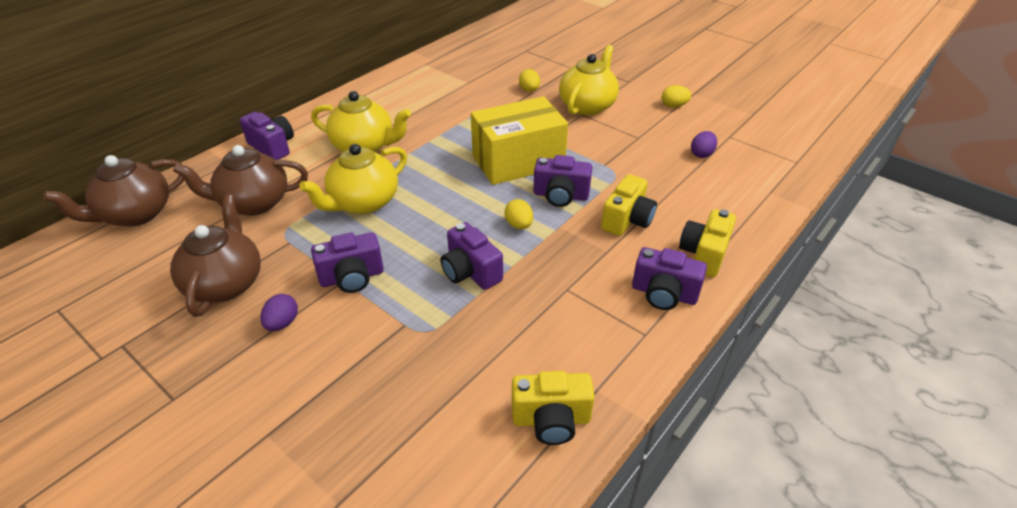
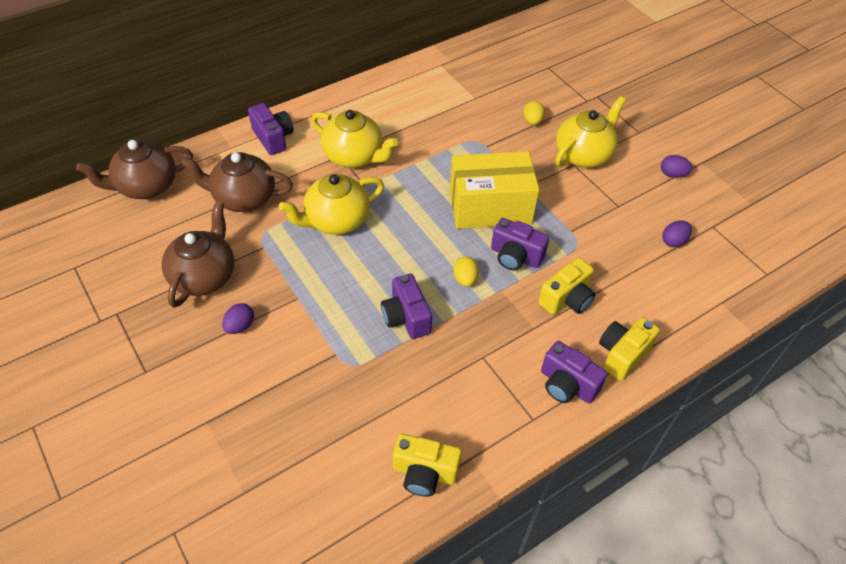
camera: 15 degrees right, 10 degrees up
(352, 277) = (306, 297): purple camera -> none
(674, 106) = (672, 174): yellow egg -> purple egg

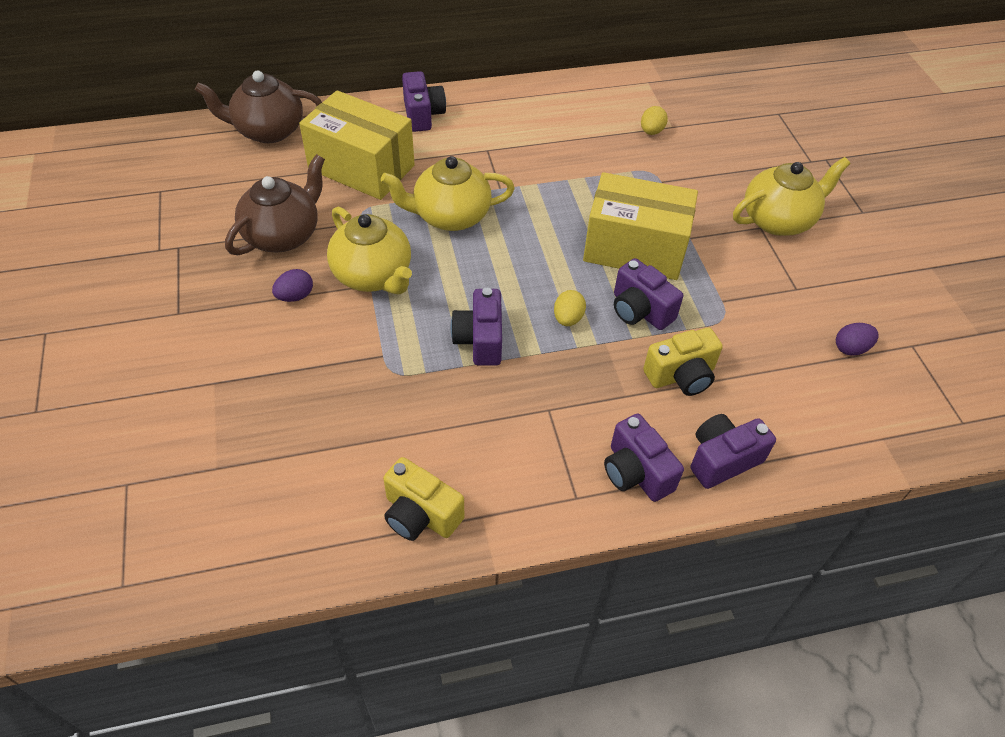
camera: 20 degrees right, 0 degrees up
(243, 198) = (361, 167): brown teapot -> yellow box
(354, 156) = (503, 155): yellow teapot -> yellow teapot (373, 275)
(532, 121) = (731, 168): yellow egg -> yellow egg (651, 131)
(622, 354) = (722, 459): yellow camera -> purple camera
(672, 174) = (885, 271): purple egg -> none

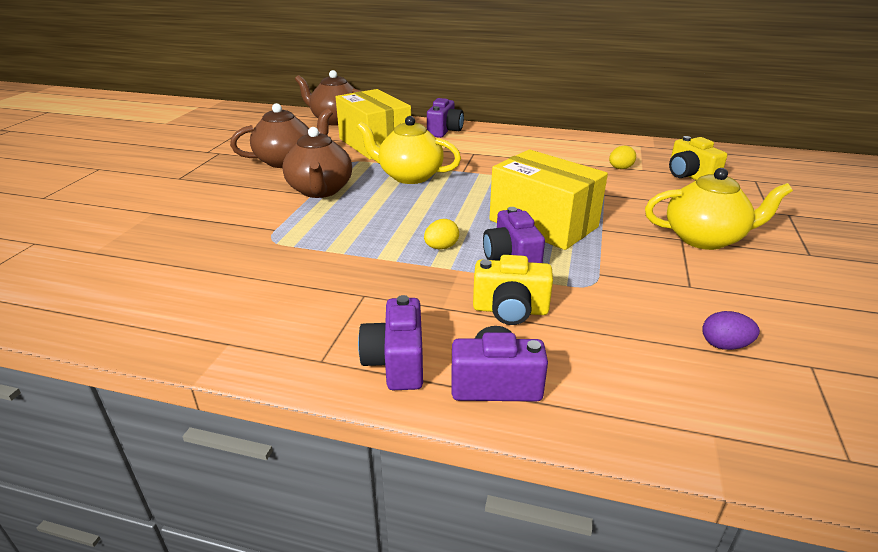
camera: 30 degrees right, 20 degrees down
(295, 296) = (257, 188): purple egg -> none
(373, 275) = (320, 191): yellow teapot -> brown teapot
(420, 514) = (184, 324): yellow camera -> yellow camera (689, 176)
(480, 340) = (356, 240): purple camera -> none

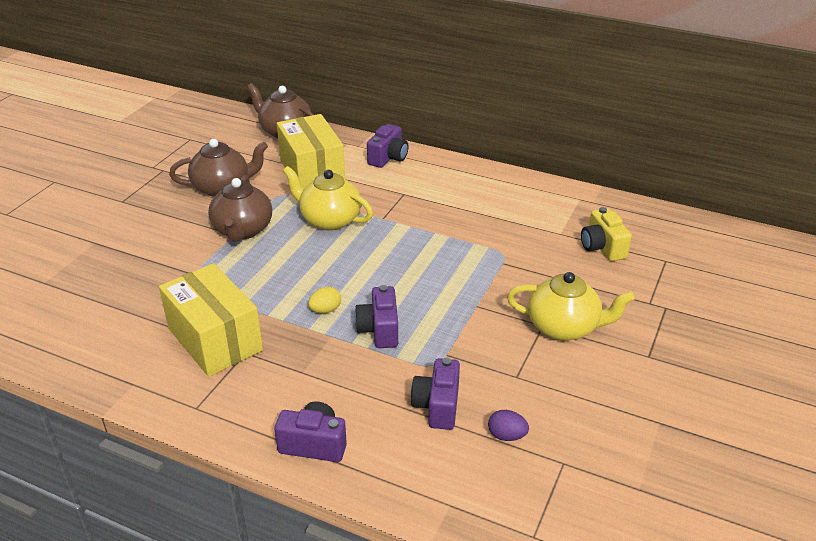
camera: 10 degrees right, 5 degrees up
(396, 362) = (249, 417): purple camera -> purple camera (437, 406)
(510, 310) = (354, 381): yellow camera -> none
(543, 223) = (426, 293): yellow box -> yellow box (215, 339)
(620, 168) = (538, 230): yellow egg -> none

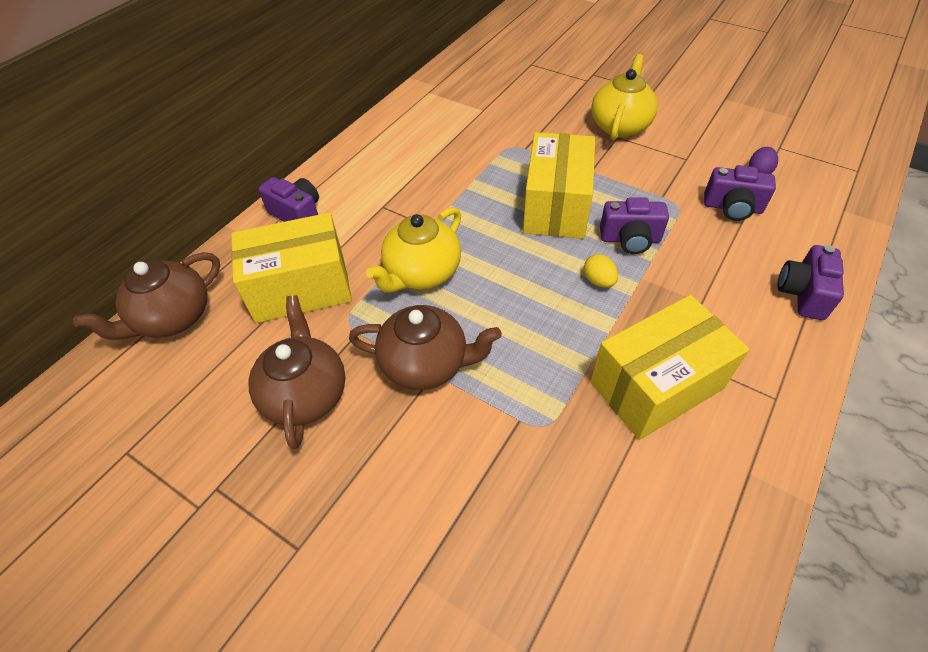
camera: 80 degrees left, 15 degrees up
(419, 284) = (556, 206): none -> yellow box
(602, 247) = (508, 91): yellow camera -> none

